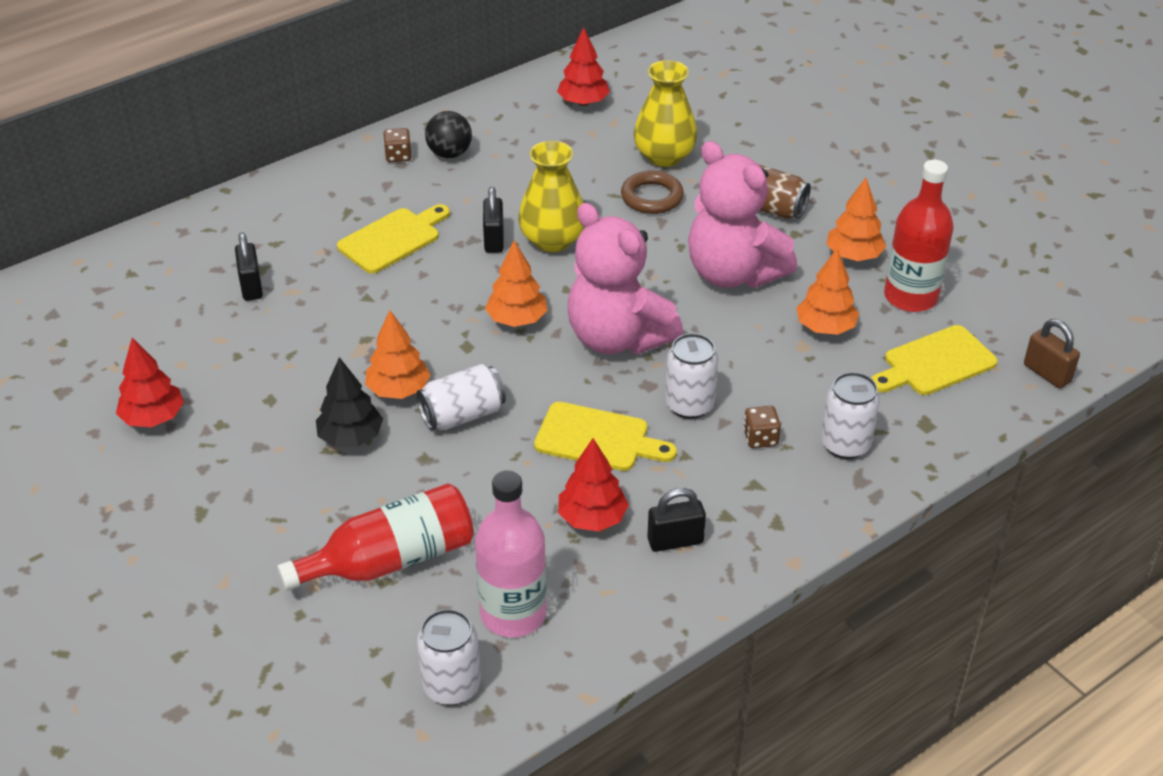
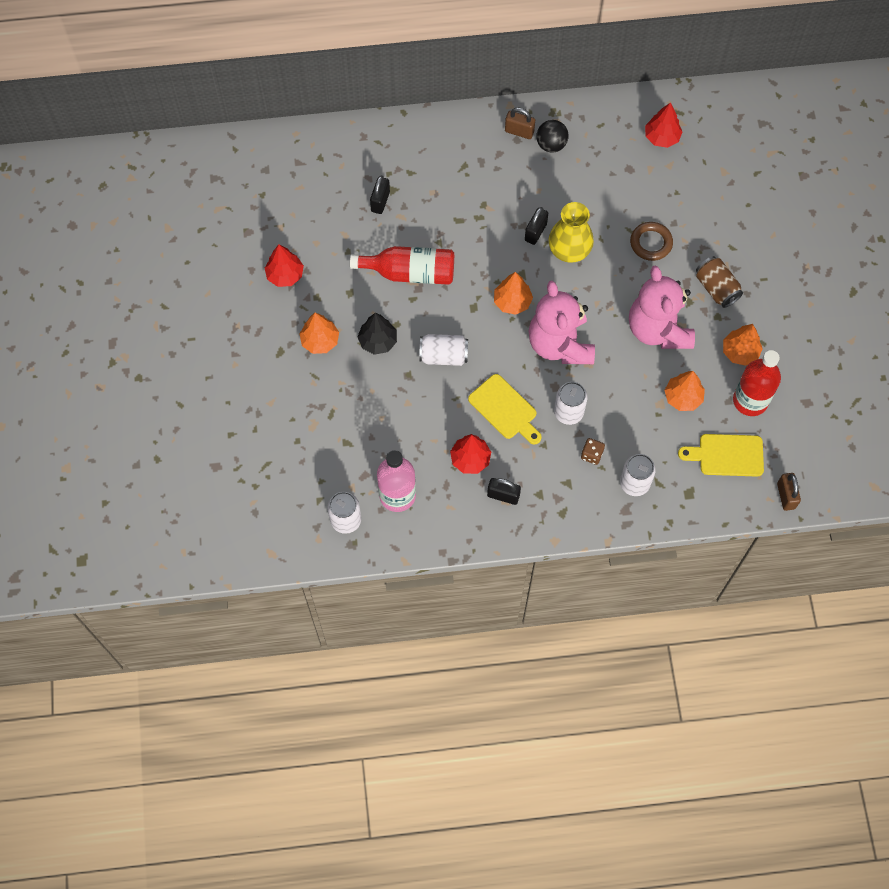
camera: 30 degrees right, 25 degrees up
(390, 560) = (356, 431): red bottle -> red bottle (410, 272)
(393, 239) = (478, 202): yellow cutting board -> none
(398, 156) = (519, 131): brown dice -> brown padlock
(399, 390) = (420, 321): orange tree -> orange tree (320, 341)
(664, 156) = (681, 211): yellow vase -> none

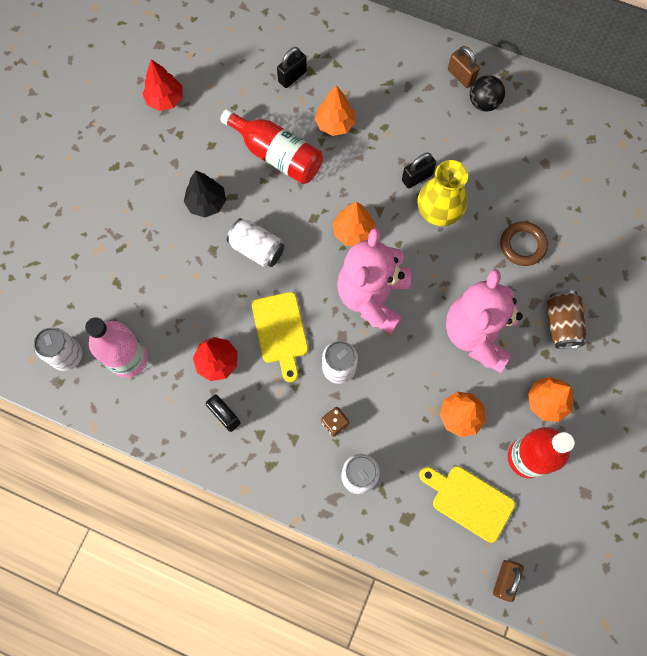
camera: 30 degrees right, 5 degrees up
(320, 341) = (156, 175): orange tree -> orange tree (335, 124)
(661, 137) = (595, 149): red tree -> none

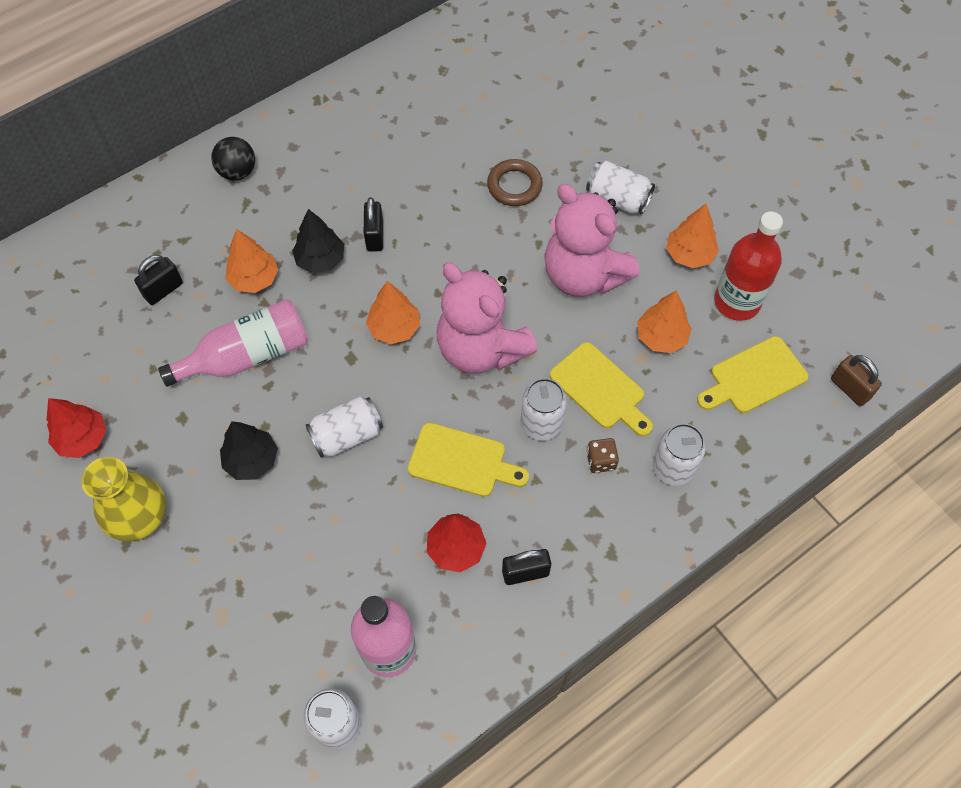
camera: 60 degrees left, 10 degrees down
(276, 155) = (247, 355): red bottle -> pink bottle
(292, 77) = (163, 290): black padlock -> black padlock turned 60 degrees clockwise
(376, 155) = (321, 260): none -> black tree
(391, 394) = (600, 389): none -> yellow cutting board
(439, 210) = (426, 236): yellow vase -> yellow vase (139, 517)
(461, 76) = (290, 137): brown padlock -> none
(483, 103) = (336, 134): black ball -> black ball (237, 172)
(561, 324) = (618, 199): brown can -> white can

